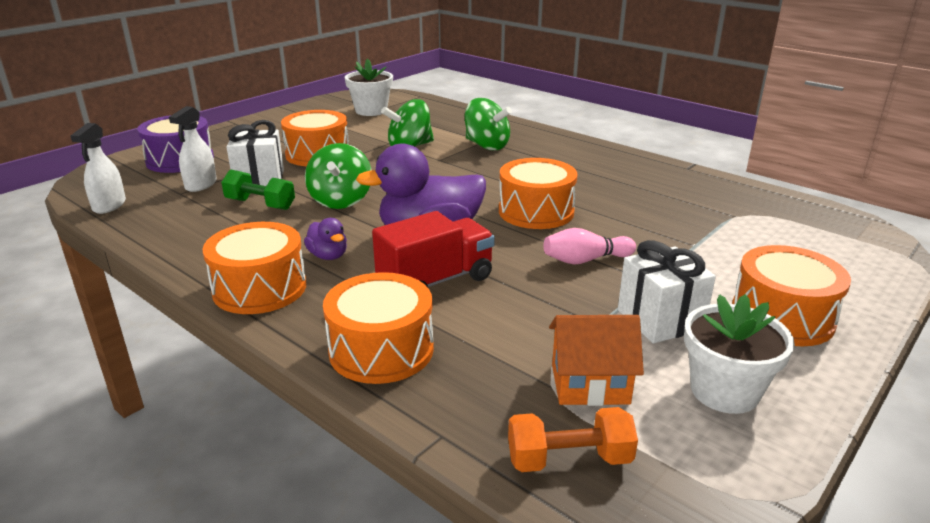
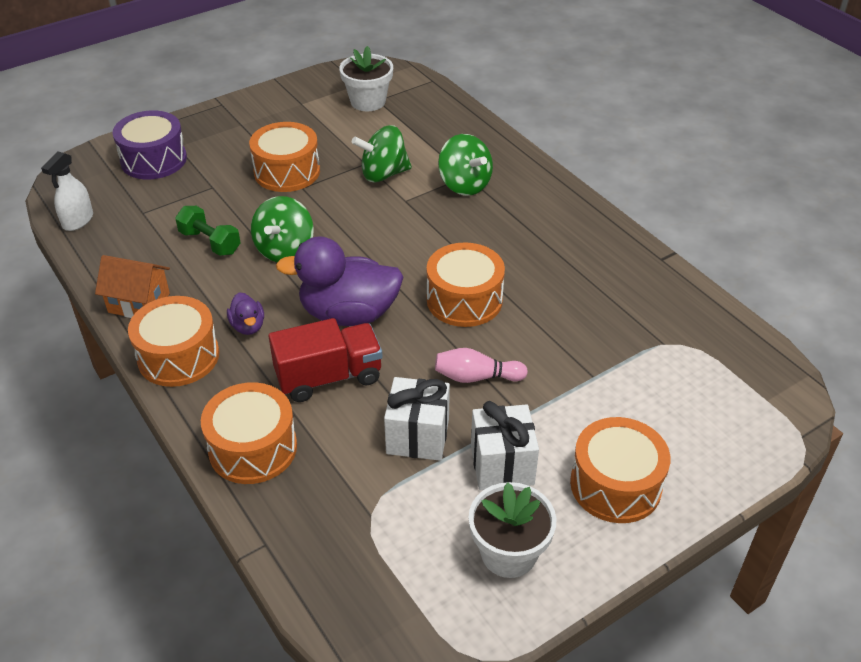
camera: 15 degrees right, 15 degrees up
(201, 185) = (164, 203): white spray bottle -> none
(259, 179) = (219, 203): white gift -> white gift (417, 436)
(569, 459) = (349, 587): orange dumbbell -> none
(590, 384) = (402, 521): orange house -> orange house (139, 303)

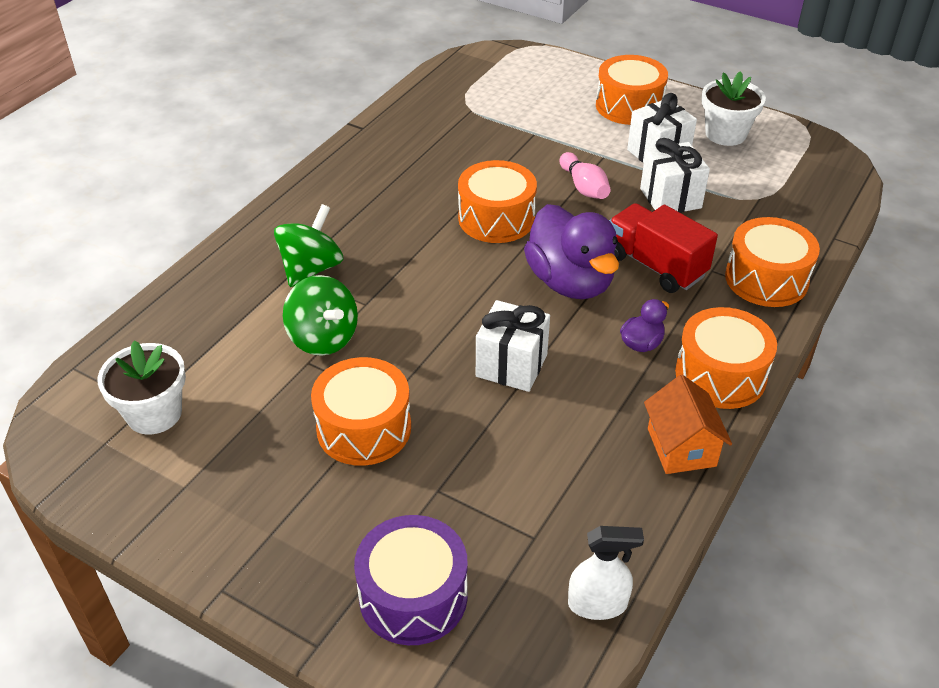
camera: 115 degrees left, 0 degrees up
(210, 242) = (543, 437): green dumbbell -> none
(285, 250) = (511, 365): green spinning top -> white gift

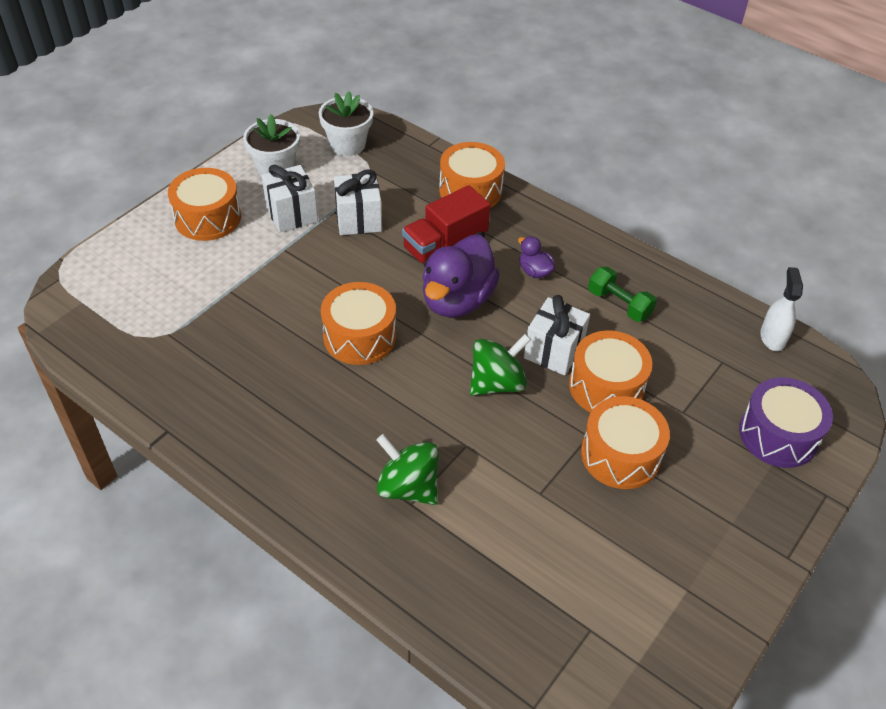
camera: 85 degrees left, 5 degrees up
(154, 413) = (601, 621): white flower pot -> white flower pot (347, 144)
(323, 338) = (509, 480): green spinning top -> green spinning top (497, 383)
(570, 282) = (457, 300): purple duck -> purple duck turned 135 degrees clockwise
(584, 187) = (328, 270): pink bowling pin -> none
(610, 426) = (619, 304): none -> green dumbbell
(681, 447) = (639, 271): orange house -> none
(720, 375) = (570, 237): orange drum -> orange drum (606, 386)

